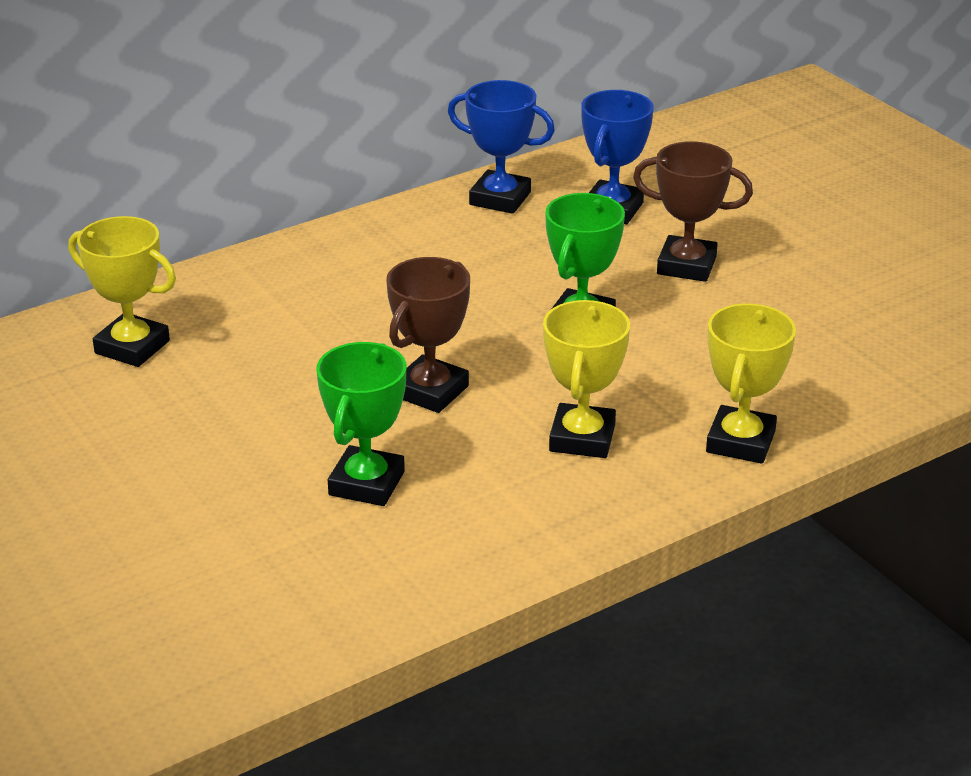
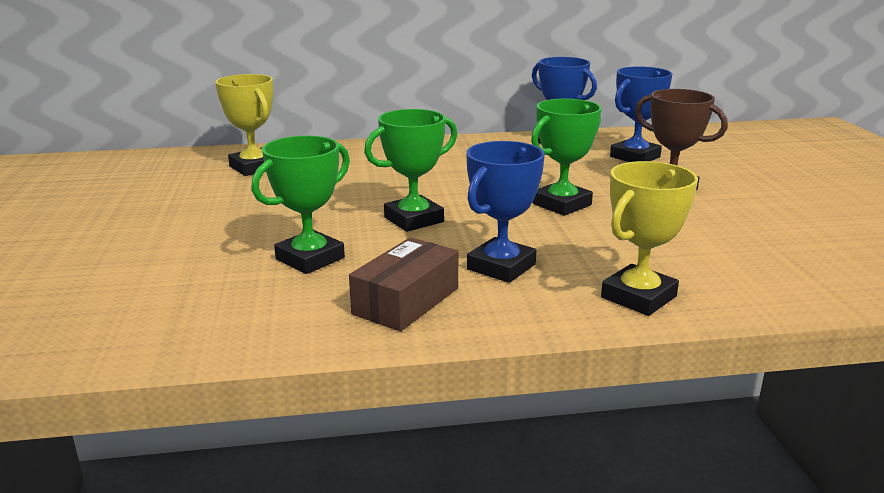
camera: 25 degrees right, 10 degrees down
(430, 391) = (414, 219): brown trophy -> green trophy
(521, 511) = (406, 301): none -> brown box
(582, 438) = (501, 267): yellow trophy -> blue trophy

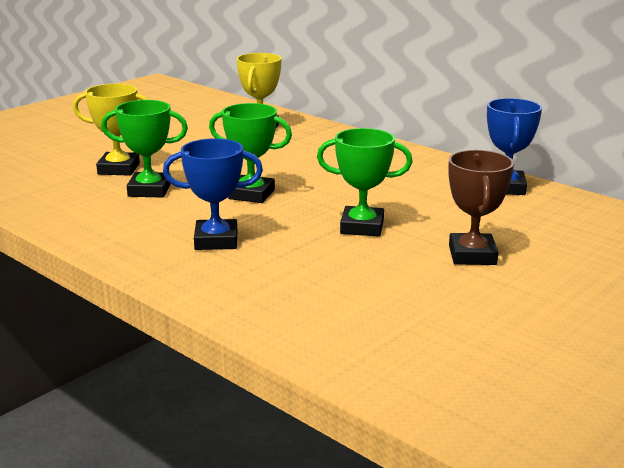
camera: 50 degrees right, 0 degrees up
(406, 301) = (129, 231): brown box -> none
(635, 157) = (531, 222): blue trophy -> none
(638, 297) = (232, 294): yellow trophy -> yellow trophy (118, 169)

